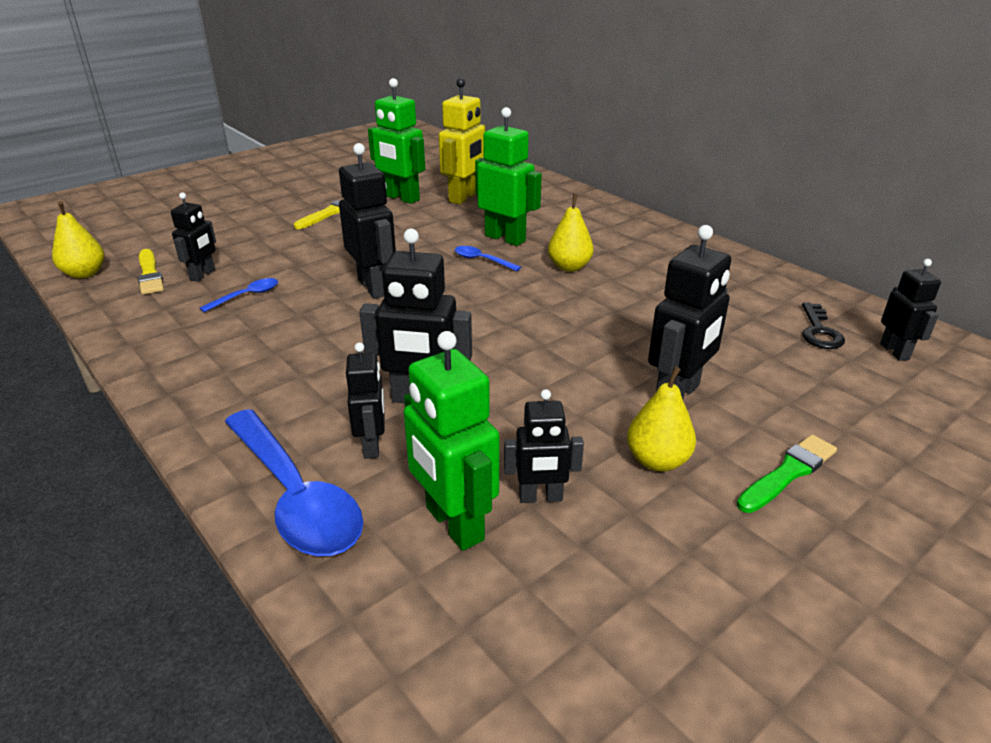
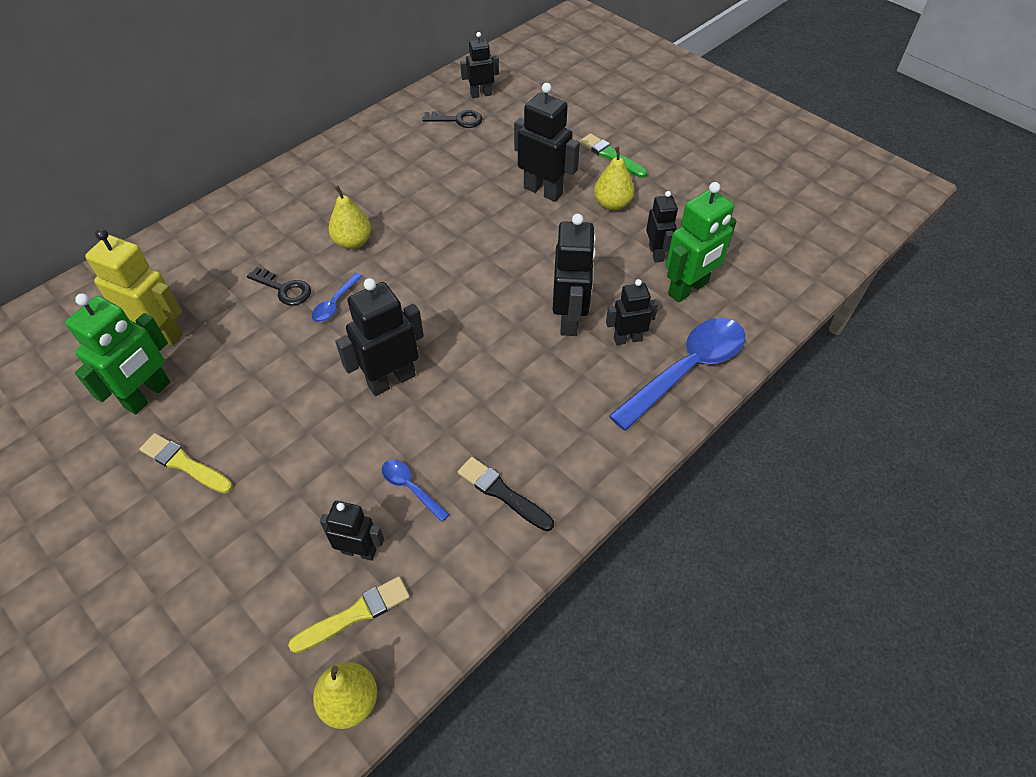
camera: 95 degrees left, 20 degrees up
(206, 341) = (503, 493): none -> black brush
(505, 238) = (284, 289): green robot -> black key

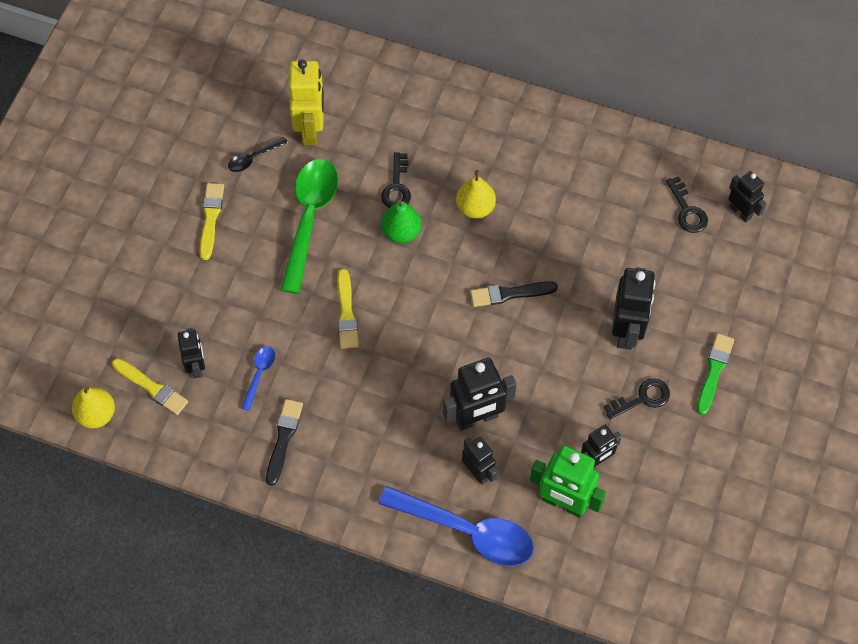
camera: 65 degrees right, 10 degrees up
(148, 395) = (253, 158): green robot -> black spoon
(260, 372) = (309, 218): none -> green spoon
(335, 303) = (401, 232): blue spoon -> green pear
(391, 380) = (346, 313): black robot -> yellow brush
(457, 250) = (510, 294): none -> black brush
(612, 204) = (642, 398): yellow pear -> black key

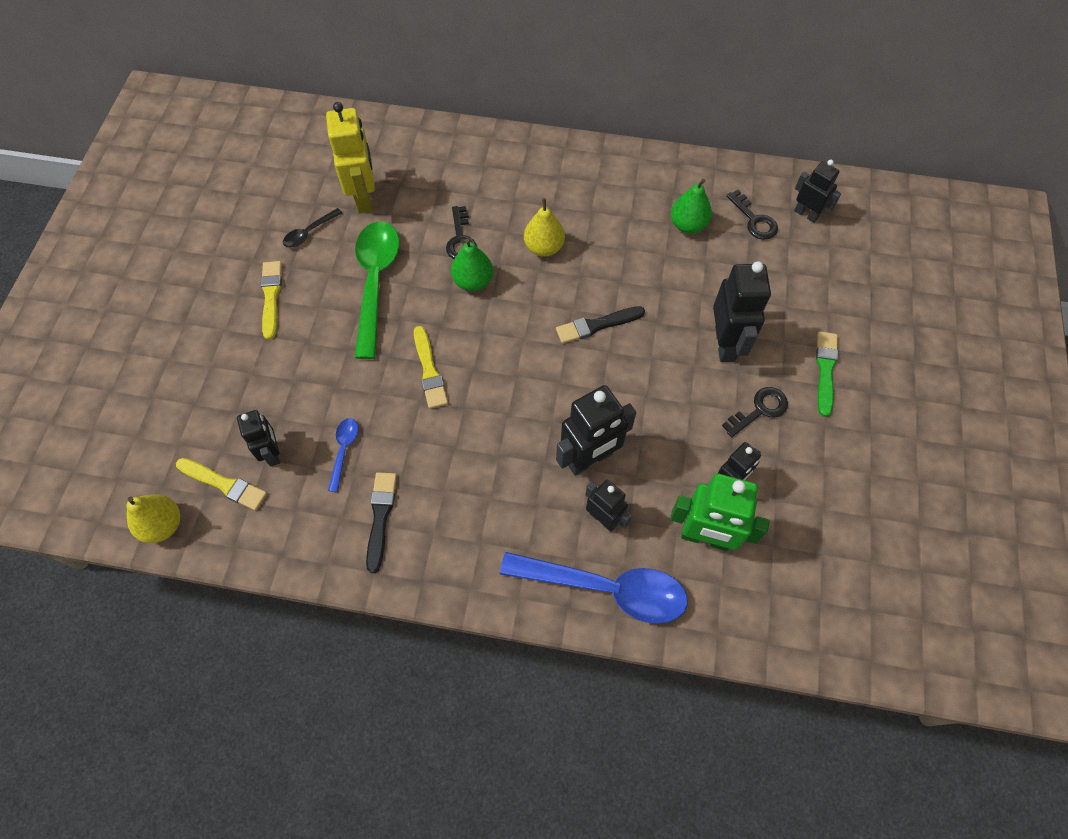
camera: 10 degrees left, 0 degrees up
(620, 206) = (688, 225): none -> green pear

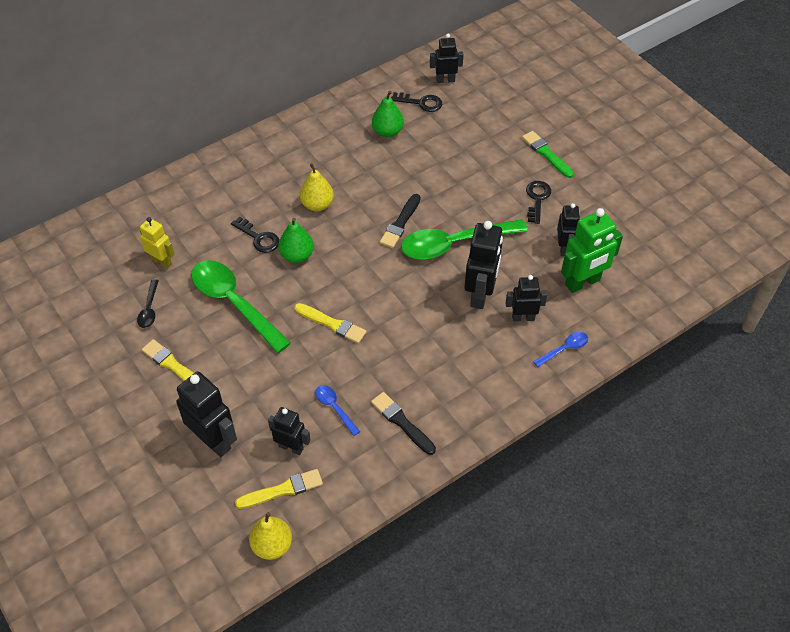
camera: 45 degrees left, 10 degrees down
(364, 198) = (161, 261): yellow robot -> yellow robot, size x0.61
(606, 588) = (564, 349): blue spoon -> blue spoon, size x0.45
(623, 387) = (454, 244): none -> green spoon
(725, 344) = (481, 179): black robot -> black robot (214, 441)

